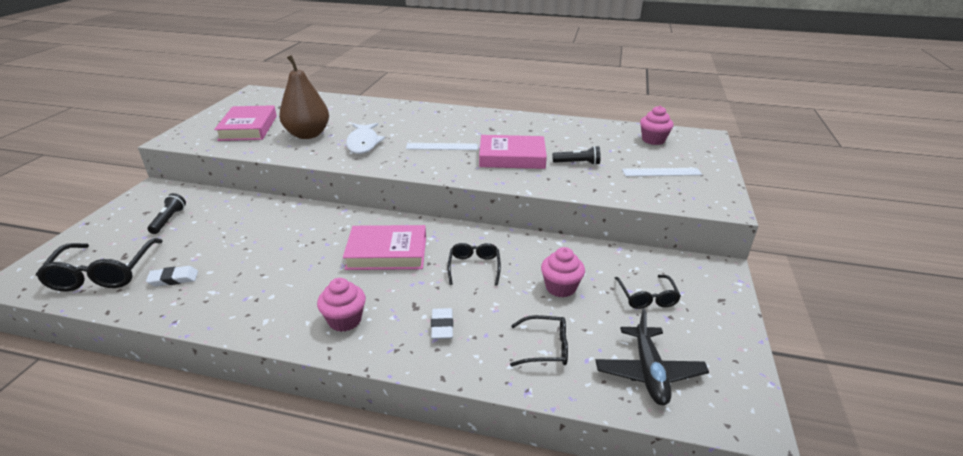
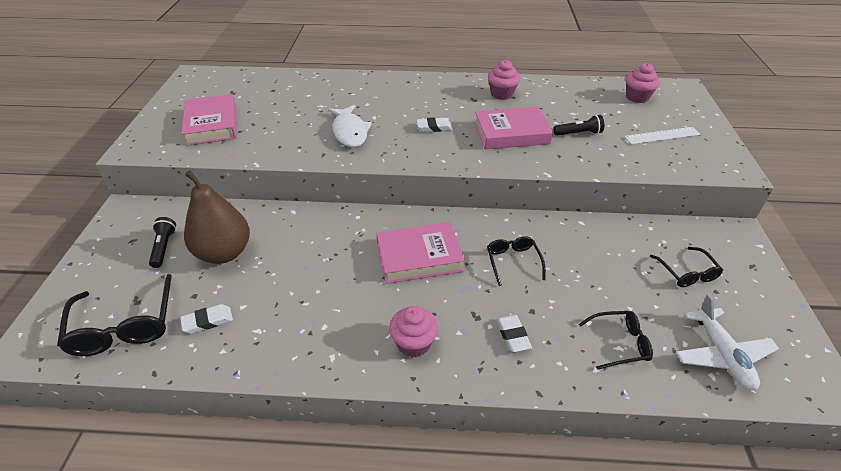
camera: 10 degrees left, 10 degrees up
(308, 135) = (283, 127): brown pear -> brown pear (224, 253)
(441, 146) = (434, 127): white ruler -> white eraser
(560, 287) = (604, 274): pink cupcake -> pink cupcake (502, 94)
(649, 372) = (721, 355): black plane -> white plane

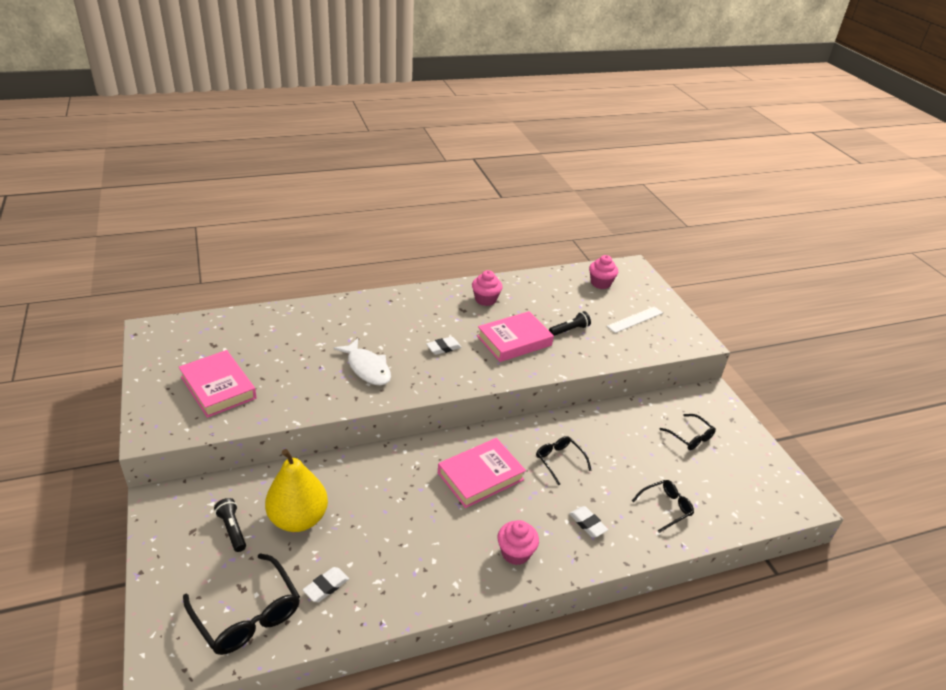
camera: 25 degrees left, 5 degrees down
(224, 253) = (298, 519): brown pear -> yellow pear
(721, 355) = (735, 496): white plane -> none

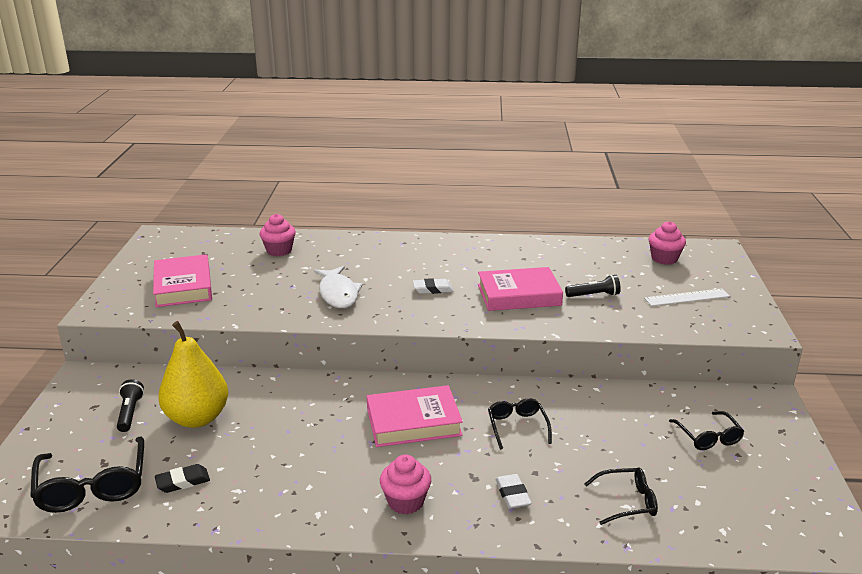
camera: 25 degrees right, 10 degrees down
(326, 586) = (183, 482): white eraser -> black eraser
(485, 300) = (511, 255): pink cupcake -> pink cupcake (279, 251)

